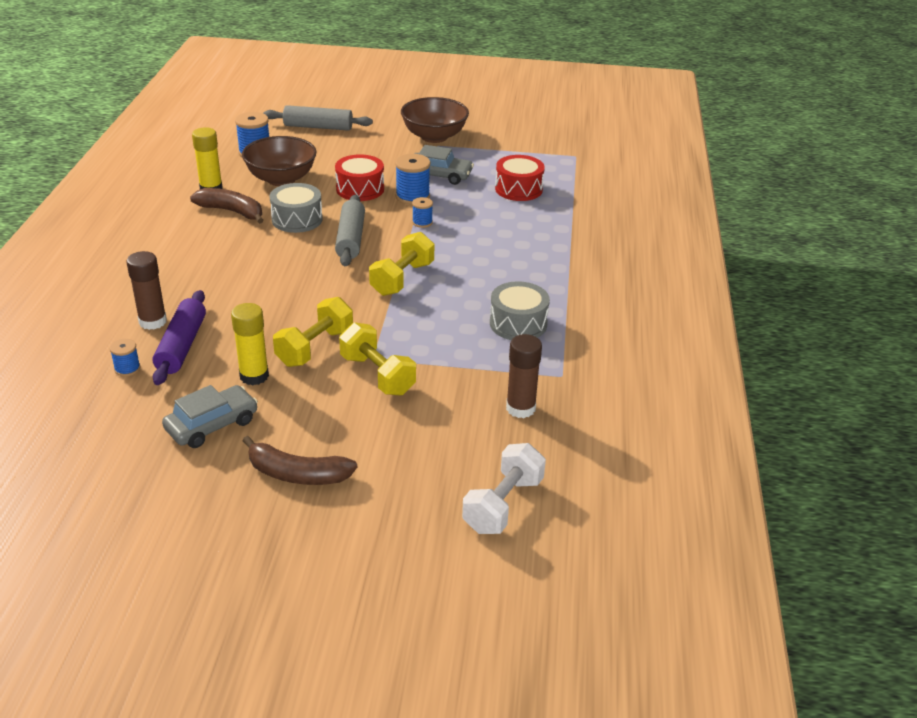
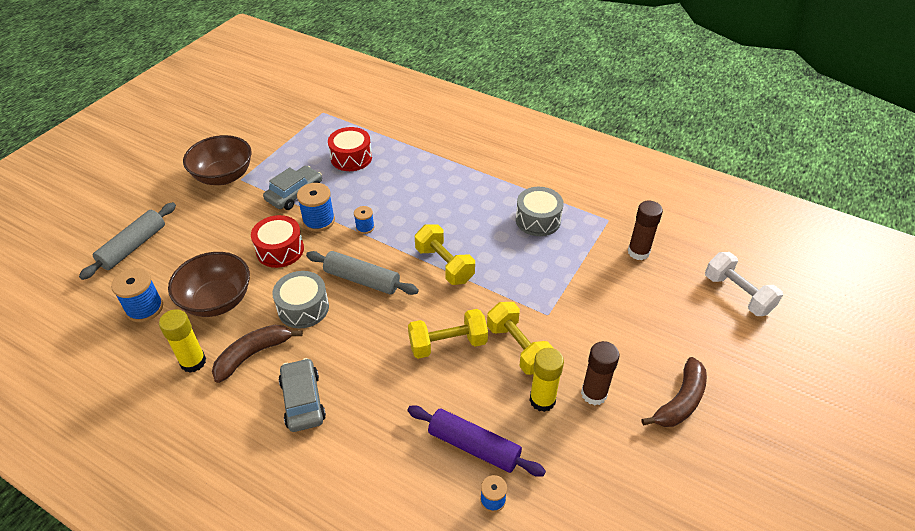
camera: 65 degrees left, 10 degrees up
(153, 321) = (421, 463): brown glue stick -> brown glue stick (594, 394)
(212, 425) = (601, 446): grey car -> grey car (302, 400)
(377, 375) = (571, 318): yellow dumbbell -> yellow dumbbell (448, 344)

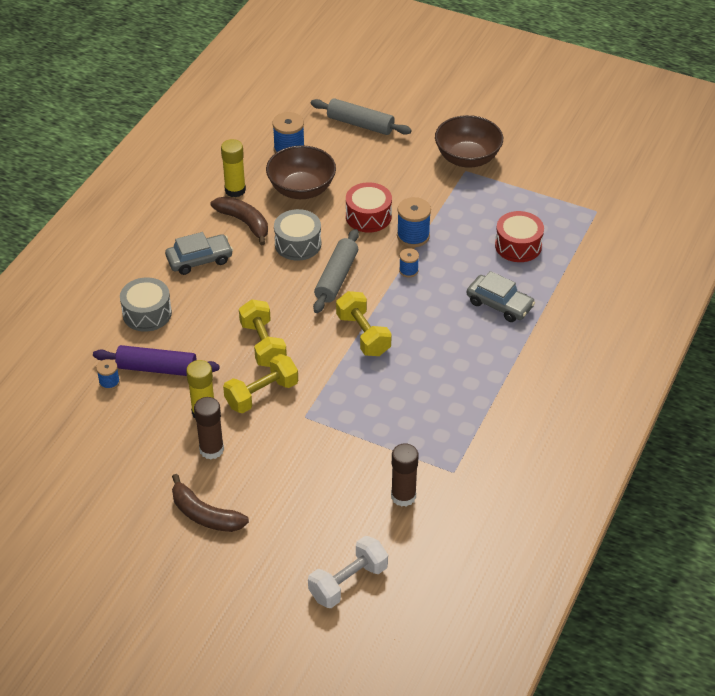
camera: 85 degrees right, 0 degrees up
(294, 194) = (450, 212): grey car -> grey car (499, 304)
(444, 265) = (363, 335): yellow dumbbell -> yellow dumbbell turned 75 degrees counterclockwise
(473, 446) = (157, 368): purple rolling pin -> purple rolling pin turned 75 degrees clockwise
(538, 220) = (442, 408): grey drum -> grey drum (147, 313)

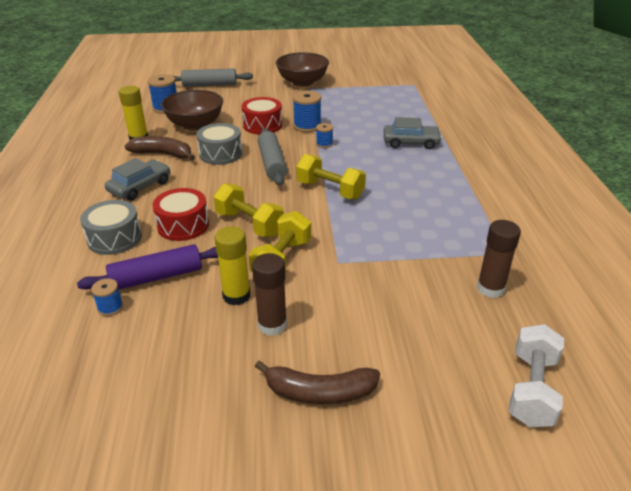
camera: 30 degrees left, 10 degrees down
(518, 246) = (386, 111): red drum -> red drum (183, 225)

